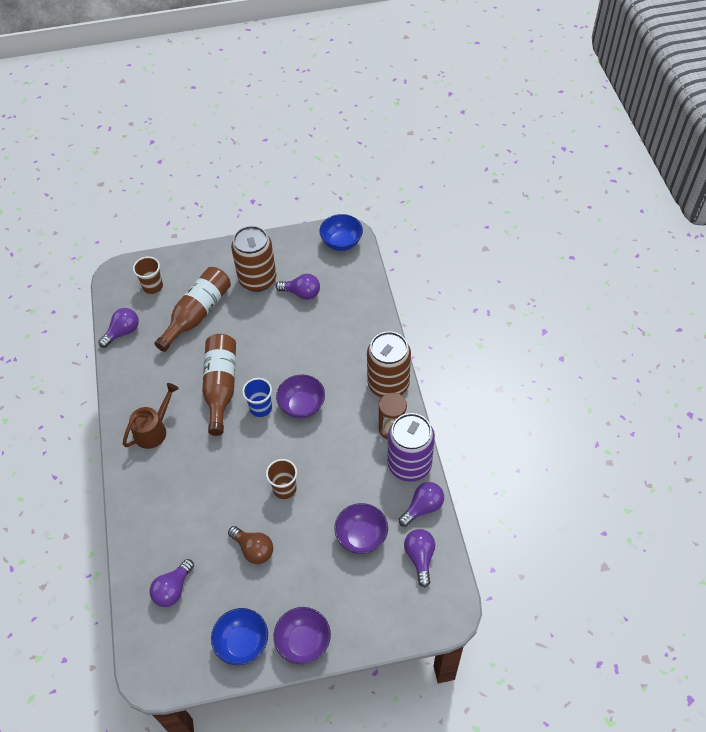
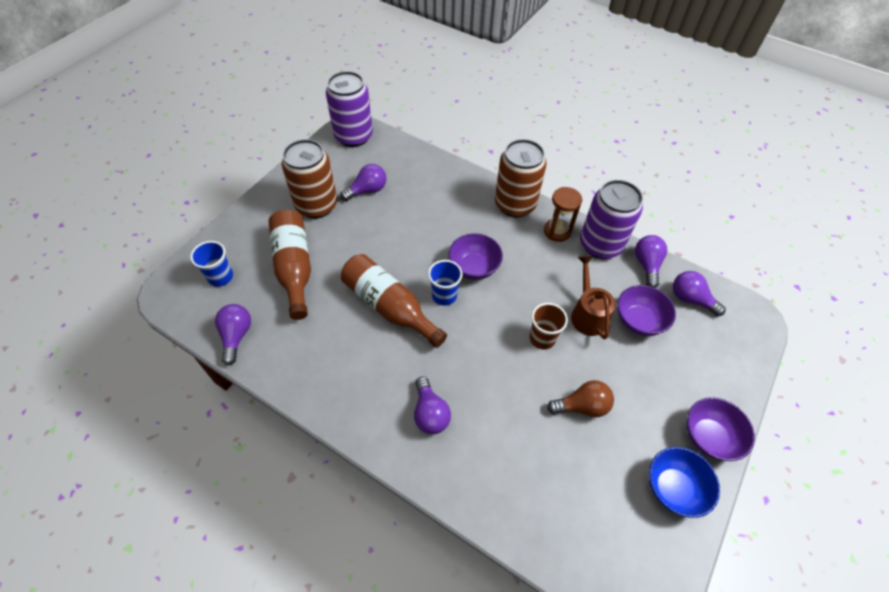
camera: 50 degrees left, 0 degrees up
(153, 286) = (220, 277): brown cup -> blue cup
(154, 429) = (373, 391): brown watering can -> brown watering can (587, 313)
(173, 589) = (566, 507): purple light bulb -> purple light bulb (430, 413)
(341, 242) = (353, 136): blue bowl -> purple can

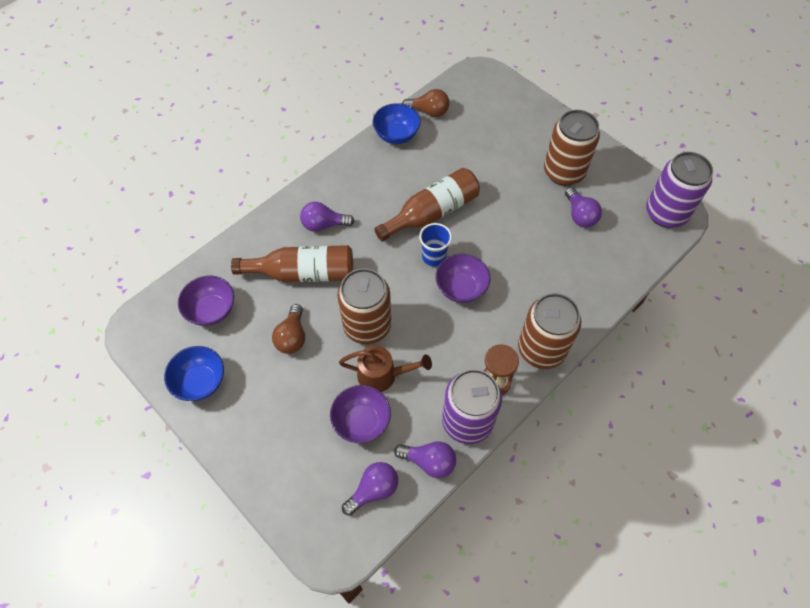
camera: 105 degrees right, 5 degrees up
(220, 277) = (490, 103): blue cup -> none
(236, 336) = (429, 111): purple light bulb -> brown light bulb
(278, 364) = (396, 135): none -> blue bowl
(294, 268) = (490, 151): brown bottle -> brown bottle (303, 273)
(542, 338) = (367, 325): brown cup -> brown can
(708, 437) = (228, 433): purple bowl -> purple bowl (212, 310)

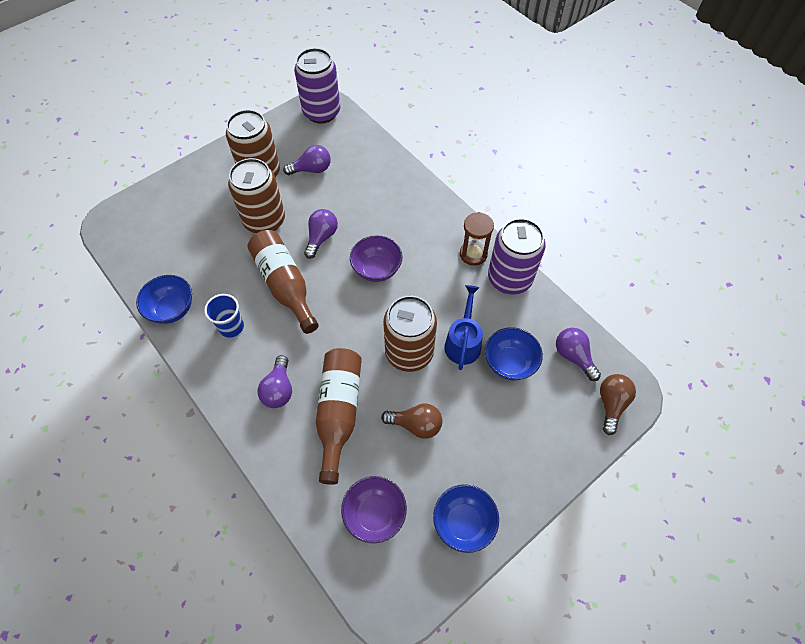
camera: 85 degrees left, 0 degrees up
(361, 421) = (509, 363): purple bowl -> blue bowl
(383, 375) = (463, 342): brown watering can -> blue watering can
(429, 111) = (147, 275): brown light bulb -> brown light bulb (611, 404)
(429, 462) = (546, 311): purple light bulb -> purple light bulb (321, 237)
(434, 257) = (338, 288): blue cup -> blue cup (231, 327)
(541, 349) = (444, 217): brown can -> brown can (264, 221)

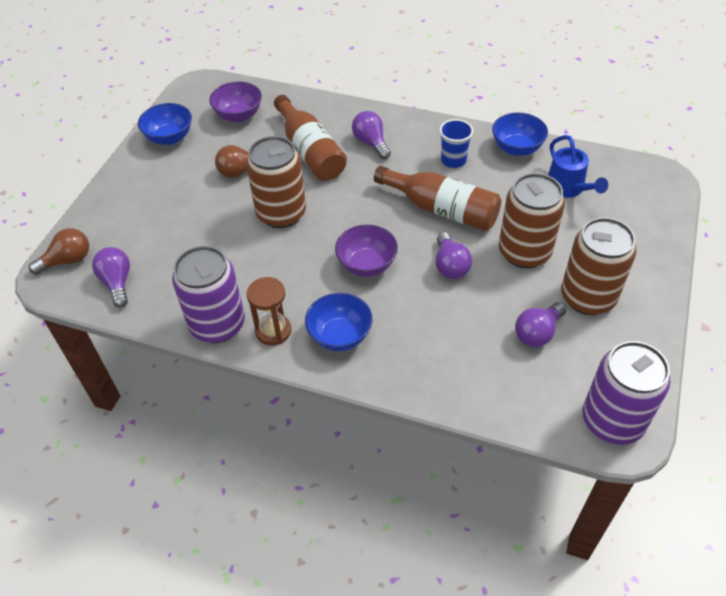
camera: 150 degrees right, 10 degrees down
(463, 342) = (235, 244): blue watering can -> blue watering can (568, 188)
(509, 363) = (180, 248): blue bowl -> blue bowl (340, 336)
(573, 356) = (117, 283): purple light bulb -> purple light bulb turned 135 degrees counterclockwise
(611, 404) = (67, 260): brown light bulb -> brown light bulb turned 105 degrees counterclockwise

